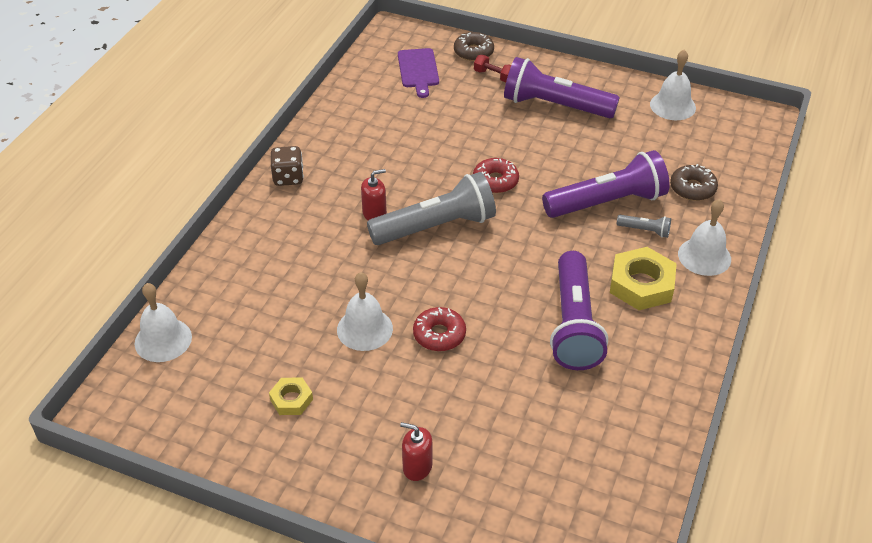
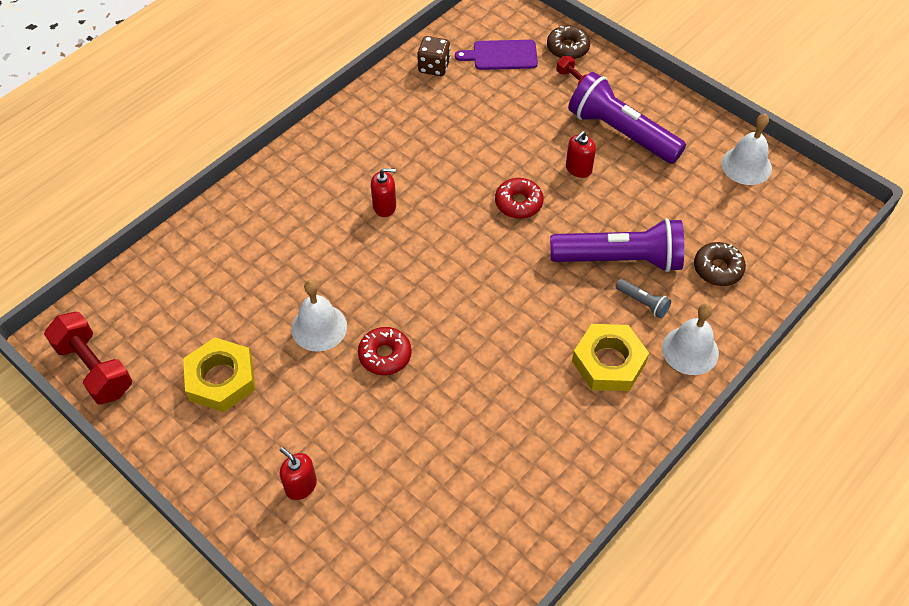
camera: 20 degrees right, 10 degrees up
(156, 427) = (94, 368): none -> red dumbbell
(163, 340) = (137, 282): white bell -> none
(288, 177) = (322, 143): brown dice -> brown dice (434, 67)
(291, 399) = (221, 379): yellow nut -> yellow nut, size x1.80
(418, 70) = (501, 55): purple cutting board -> purple cutting board turned 75 degrees clockwise
(435, 227) = (436, 237): grey flashlight -> none
(533, 142) = (578, 169): none -> red soap dispenser
(574, 324) = (519, 385): purple flashlight -> none

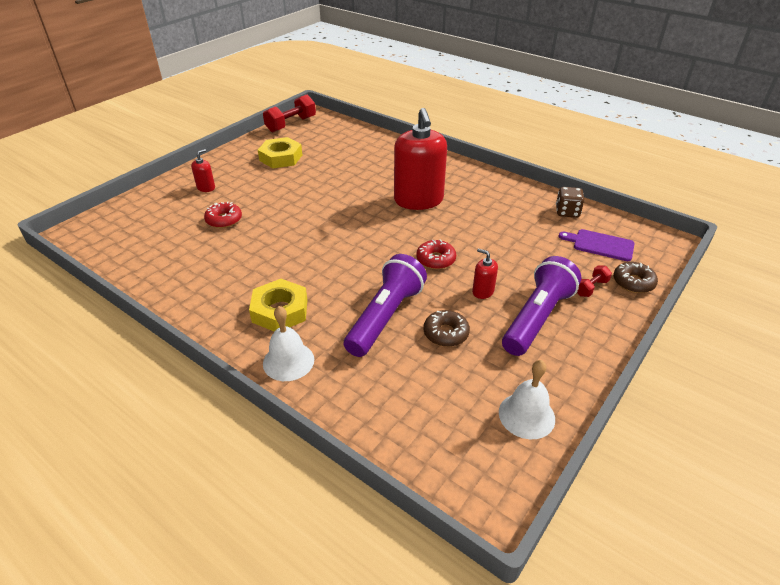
camera: 85 degrees right, 15 degrees down
(319, 327) = (316, 184): white bell -> none
(384, 206) = (418, 200): red soap dispenser -> red soap dispenser, size x2.37
(385, 355) = (293, 209): red donut -> red donut (224, 220)
(501, 55) = (600, 245): purple cutting board -> purple cutting board turned 60 degrees counterclockwise
(619, 259) = (385, 317): purple flashlight -> purple flashlight turned 150 degrees counterclockwise
(642, 302) = (339, 331): grey flashlight -> none
(718, 268) = (381, 384): brown donut -> brown donut (446, 333)

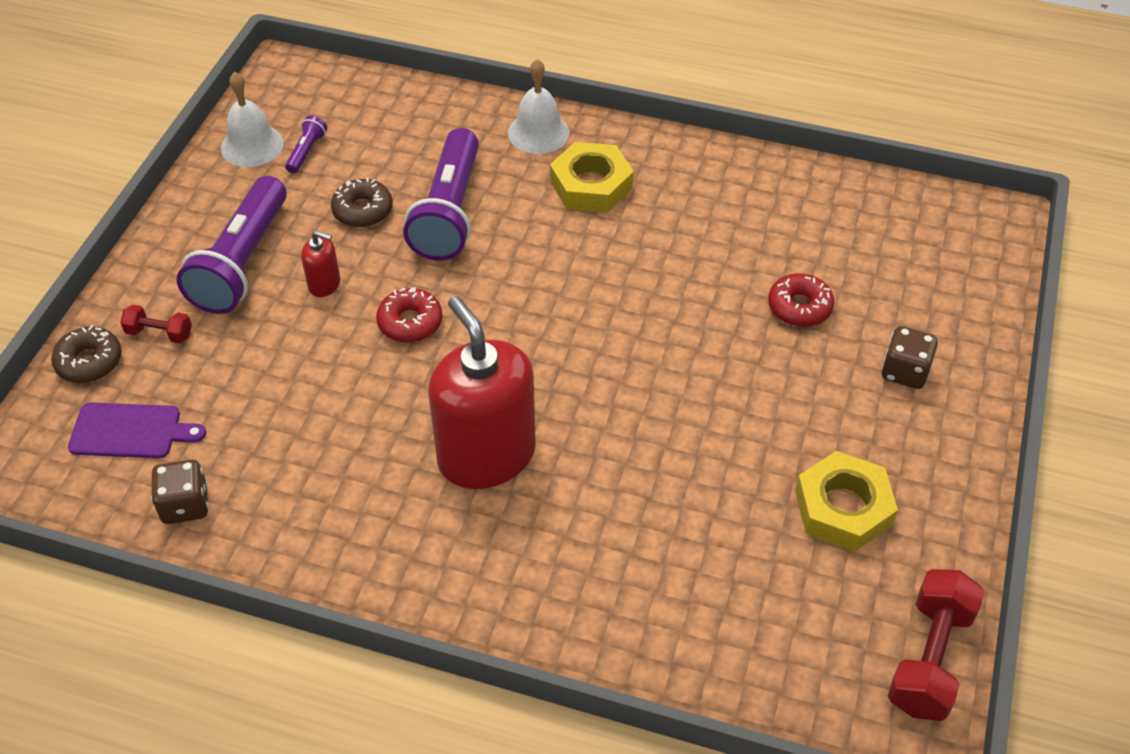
camera: 160 degrees right, 10 degrees up
(206, 188) = (904, 372): red soap dispenser -> brown dice
(479, 395) = (306, 152): none -> purple flashlight
(591, 288) = (159, 333): red dumbbell -> red dumbbell turned 75 degrees clockwise

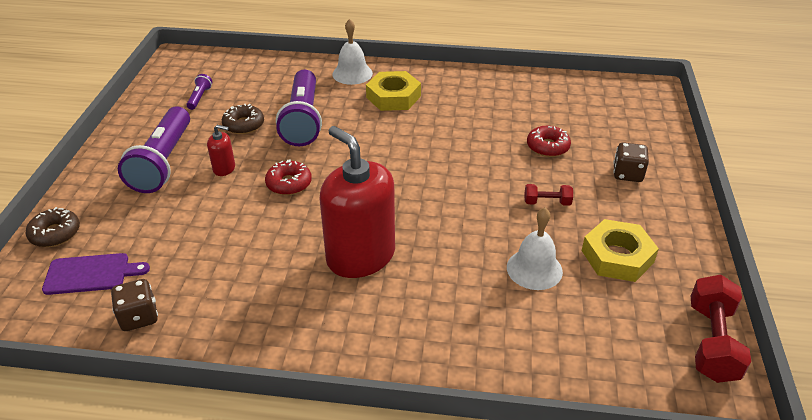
camera: 10 degrees left, 10 degrees down
(159, 333) = (107, 210): red dumbbell -> red dumbbell (547, 202)
(252, 145) = (161, 98): white bell -> white bell (534, 269)

